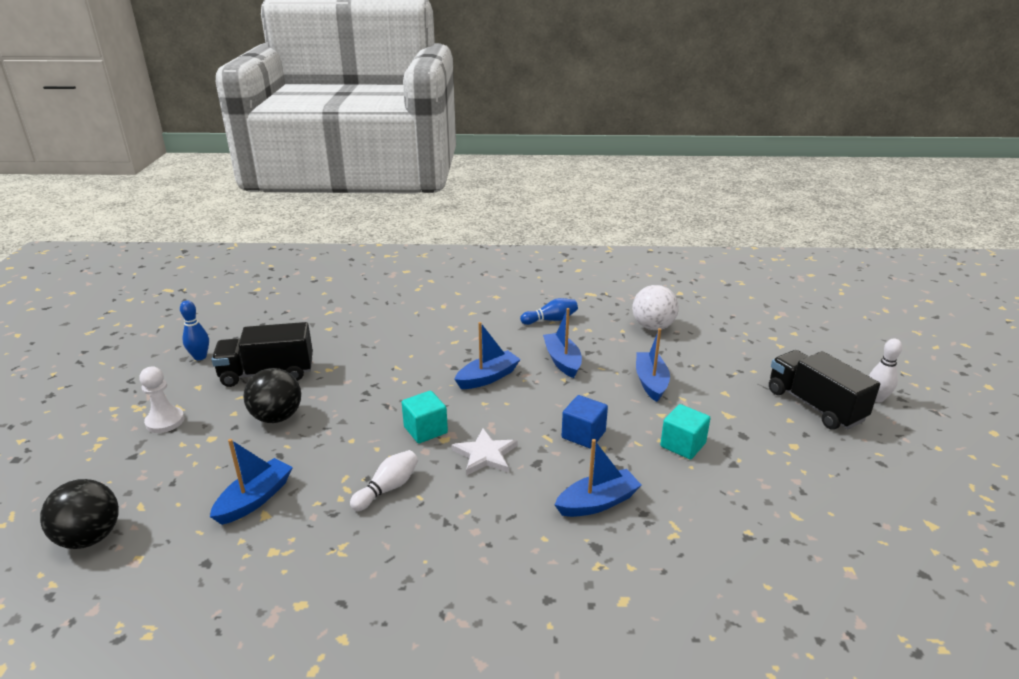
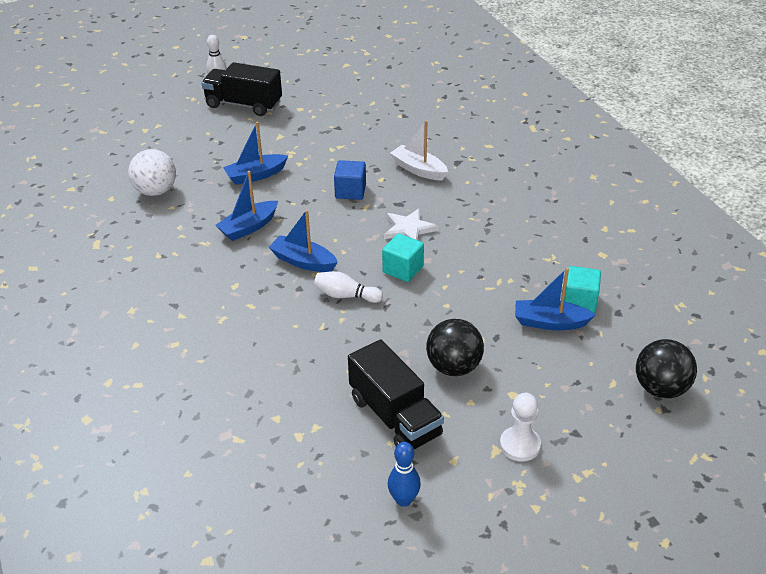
camera: 115 degrees left, 10 degrees up
(387, 488) = (482, 261): white bowling pin -> white bowling pin (346, 296)
(551, 320) = (171, 255): blue bowling pin -> none
(597, 502) = (418, 170): blue boat -> white boat
(683, 445) = (331, 148): turquoise cube -> turquoise cube (579, 301)
(814, 405) = (243, 105): black truck -> black truck turned 75 degrees clockwise

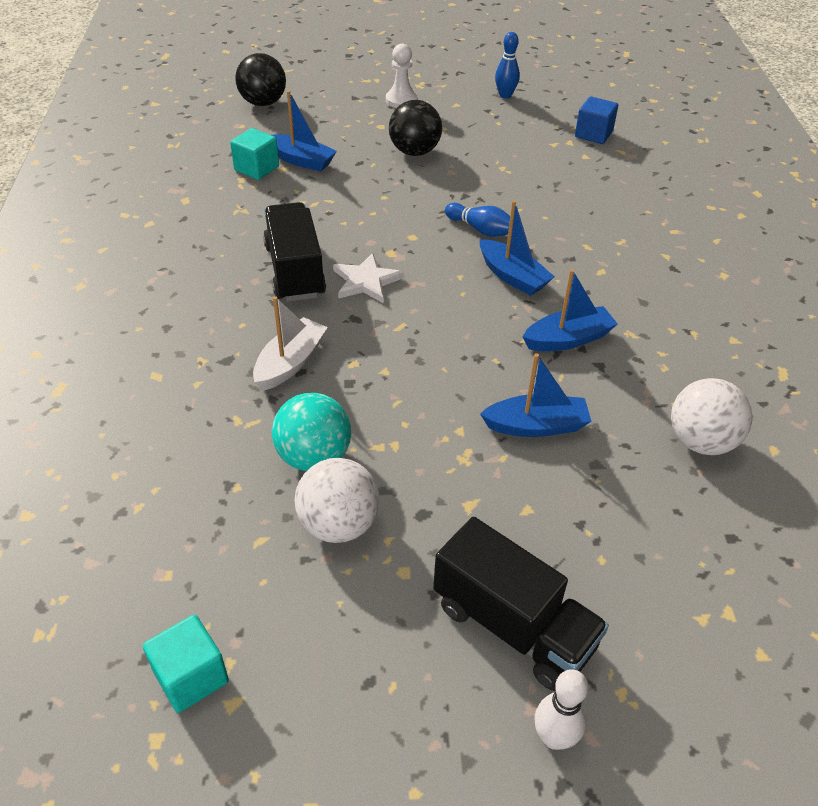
camera: 160 degrees left, 5 degrees up
(340, 115) = (339, 525): none -> white ball
(346, 296) = (481, 229): white bowling pin -> blue bowling pin
(350, 191) = (408, 355): blue cube -> blue cube (593, 134)
(370, 134) = (314, 457): none -> turquoise ball
(395, 417) = (486, 135): black truck -> black truck (295, 271)
(403, 269) = (404, 239): turquoise cube -> turquoise cube (191, 676)
(418, 170) = (290, 363): white boat -> white boat turned 120 degrees counterclockwise

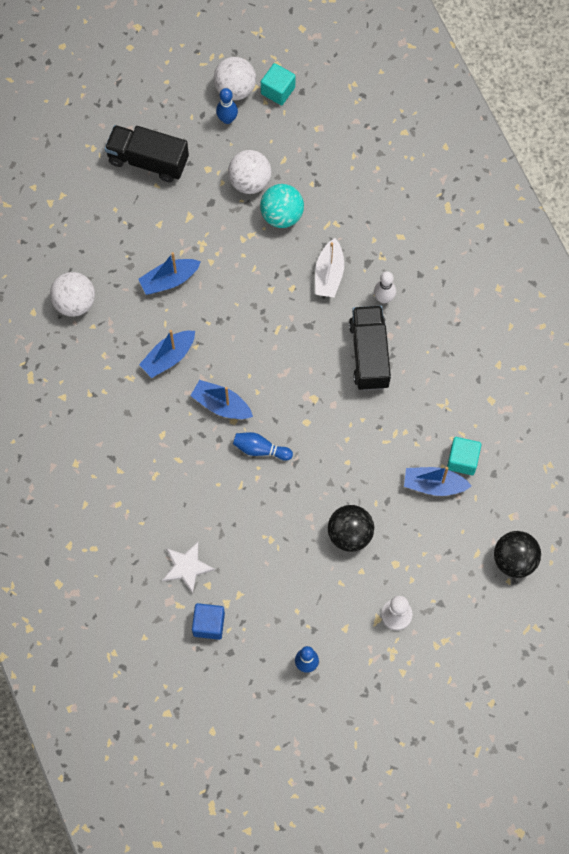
camera: 160 degrees right, 25 degrees up
(274, 714) = (235, 89): none -> white ball
(295, 271) = (369, 354): black truck -> black truck turned 150 degrees counterclockwise
(323, 653) = (227, 119): none -> blue bowling pin
(366, 281) = (317, 362): white star -> white star (187, 567)
(554, 737) = (117, 120): white bowling pin -> white bowling pin (384, 298)

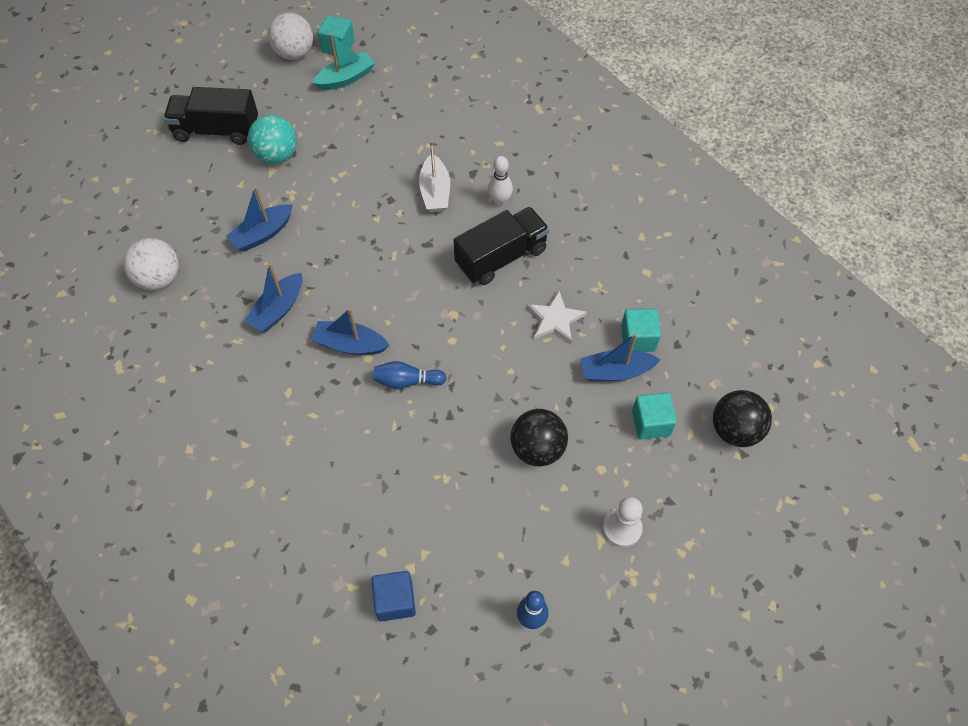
camera: 15 degrees left, 10 degrees down
(187, 567) = (351, 537): white star -> white star (555, 319)
(227, 119) = (292, 79): blue bowling pin -> none
(250, 181) = (329, 127): white ball -> none
(277, 130) = (346, 78): none -> turquoise boat
(282, 215) = (370, 149): turquoise ball -> turquoise ball (277, 155)
(369, 354) = (501, 257): black truck -> black truck turned 75 degrees clockwise
(448, 536) = (651, 423): none -> turquoise cube

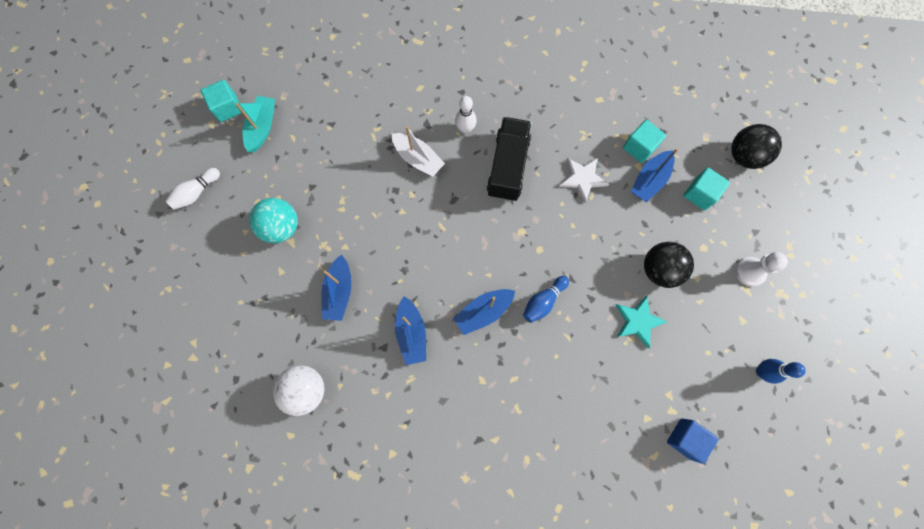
camera: 45 degrees left, 15 degrees up
(216, 130) = (214, 247): black truck -> none
(248, 85) = (196, 193): none -> white bowling pin
(294, 53) = (201, 139): white ball -> none
(468, 470) = (638, 321): none -> turquoise star

